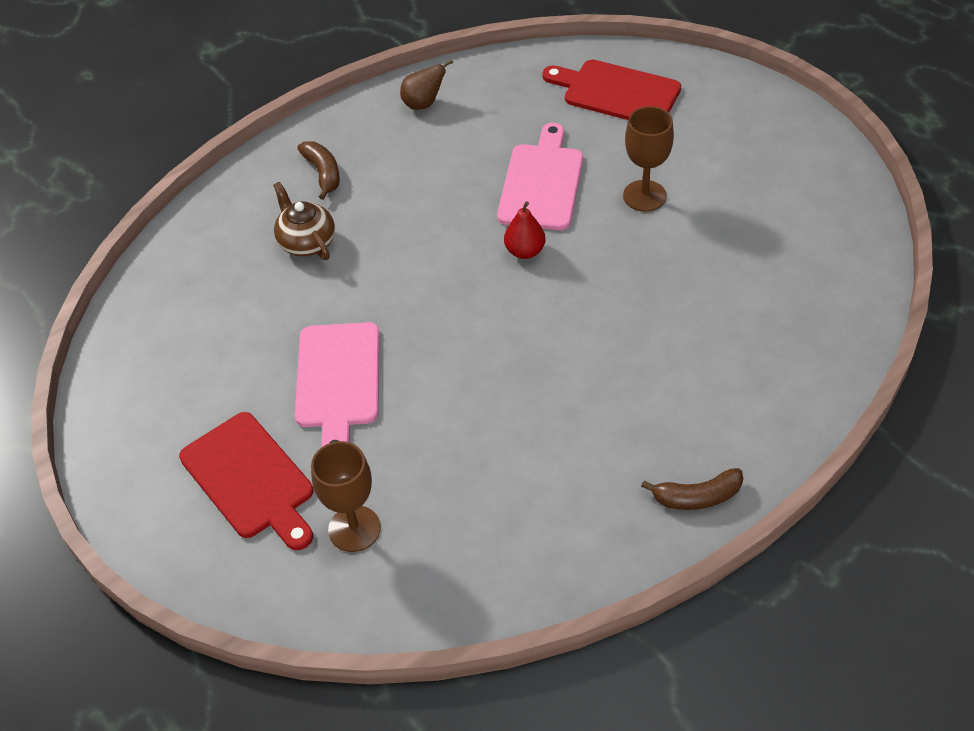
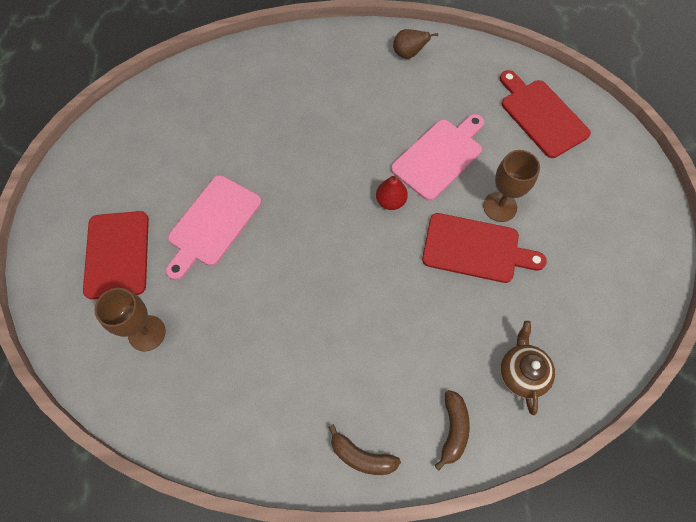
camera: 30 degrees right, 15 degrees up
(306, 242) = (266, 114): brown teapot -> brown teapot (521, 373)
(323, 173) = (311, 71): brown banana -> brown banana (453, 429)
(652, 246) = (475, 249): none -> red cutting board

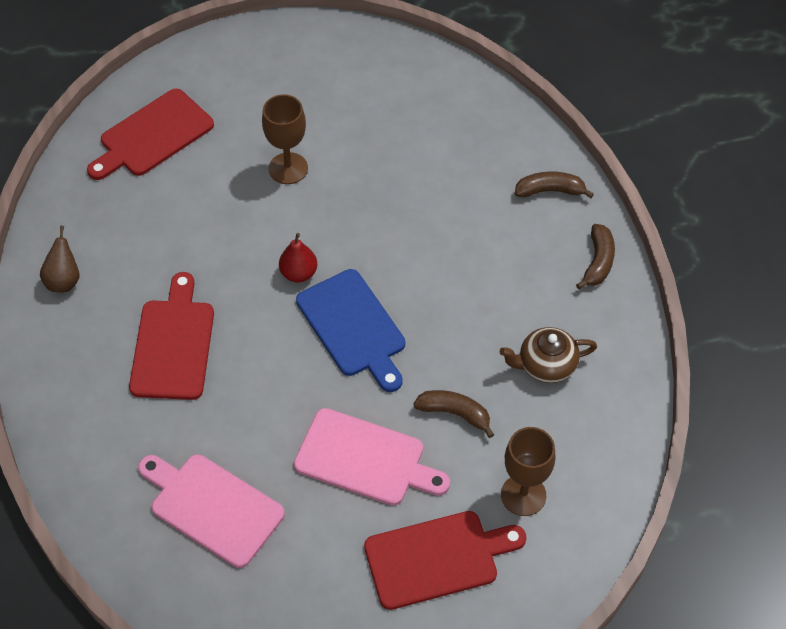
camera: 100 degrees left, 10 degrees down
(233, 295) = (455, 413): none -> brown banana
(331, 233) = (353, 327): none -> blue cutting board
(439, 156) = (227, 231): pink cutting board -> pink cutting board (212, 507)
(475, 249) = (346, 187): red cutting board -> red cutting board (173, 344)
(521, 373) = (478, 140): brown teapot -> brown teapot (546, 365)

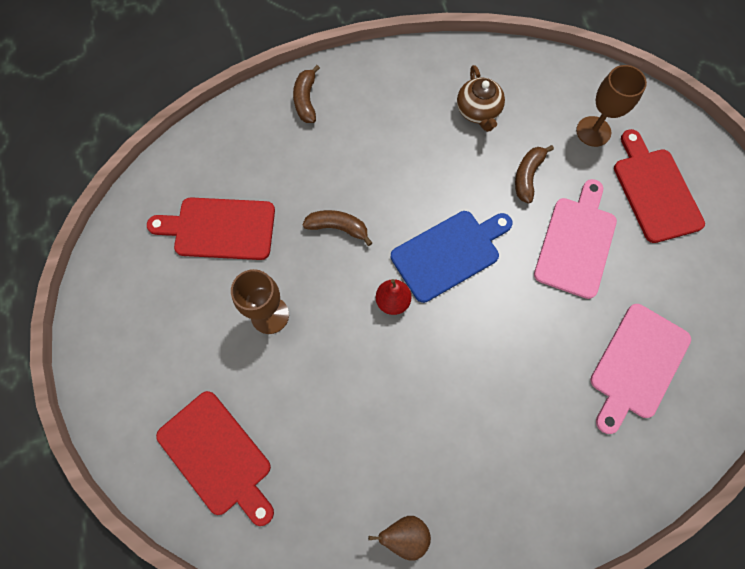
camera: 90 degrees left, 15 degrees up
(173, 344) = (475, 412): red cutting board -> red cutting board (220, 228)
(598, 262) = (379, 71): brown banana -> brown banana (338, 228)

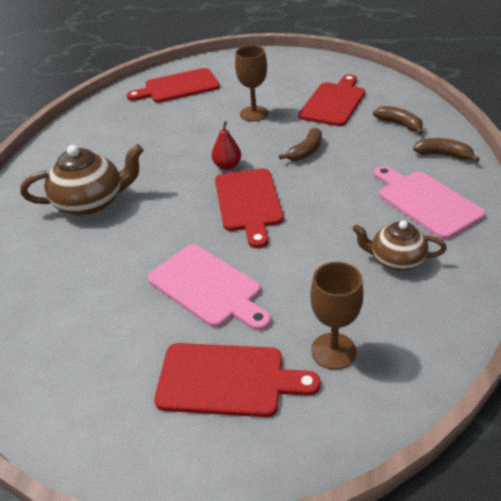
camera: 115 degrees right, 30 degrees down
(404, 535) = (72, 141): brown pear -> none
(449, 253) = (248, 203): blue cutting board -> red cutting board
(514, 423) = (91, 203): none -> brown teapot
(527, 176) = (300, 274): brown banana -> brown banana (399, 124)
(637, 364) = (69, 289): pink cutting board -> pink cutting board (426, 202)

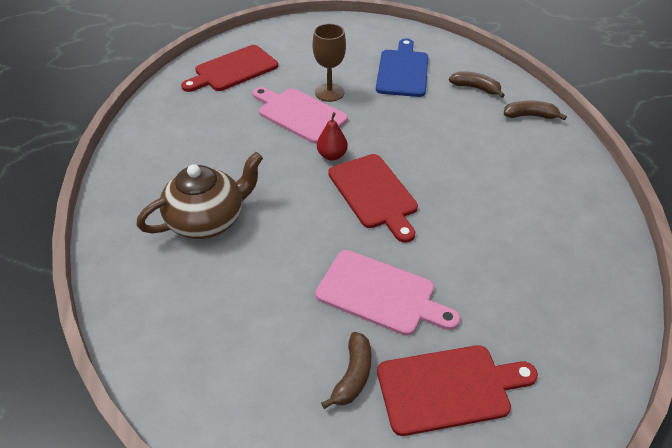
camera: 20 degrees left, 5 degrees up
(306, 151) = (402, 129): brown banana -> brown banana (353, 375)
(333, 102) = (402, 71): red cutting board -> blue cutting board
(333, 351) = (530, 335): brown goblet -> none
(396, 260) = (540, 231): brown teapot -> none
(426, 202) = (537, 167): pink cutting board -> pink cutting board (299, 114)

